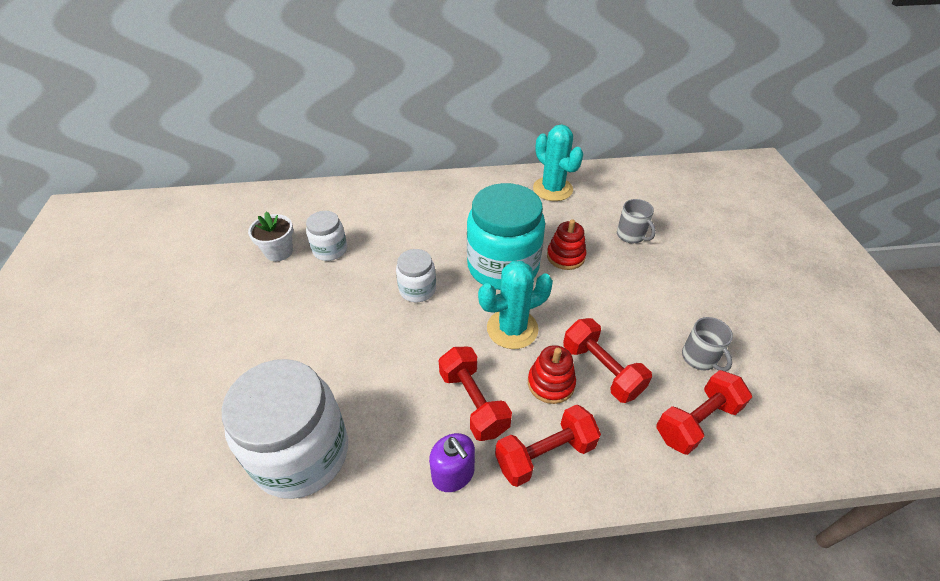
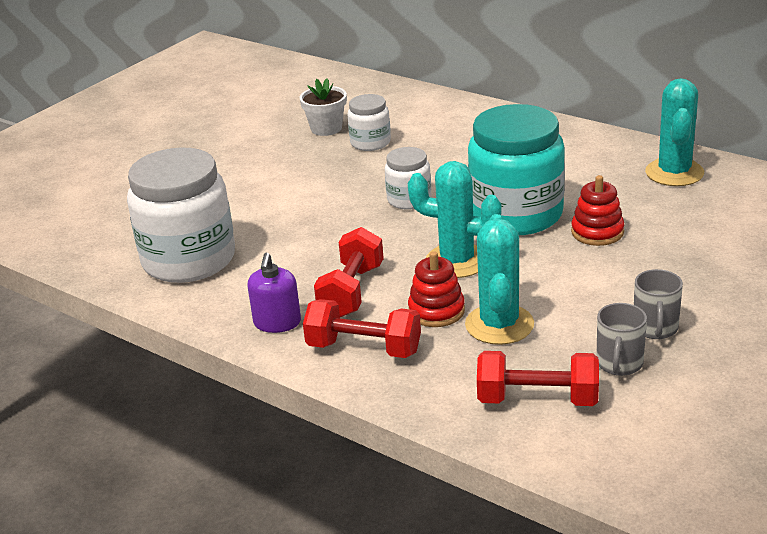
camera: 45 degrees right, 15 degrees down
(601, 370) = (499, 325): red dumbbell -> turquoise cactus
(631, 235) = (707, 244): grey mug -> grey mug (655, 328)

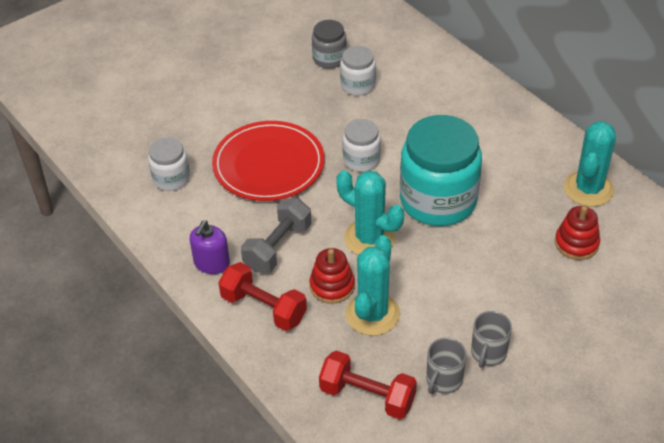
camera: 15 degrees right, 15 degrees up
(189, 260) = (171, 179): white jar -> white jar, size x0.50
(302, 225) = (268, 165): none -> red plate
(326, 128) = (329, 59): white flower pot -> grey jar
(352, 291) = (278, 247): red dumbbell -> grey dumbbell
(597, 232) = (493, 238): red stacking toy -> red stacking toy (576, 243)

